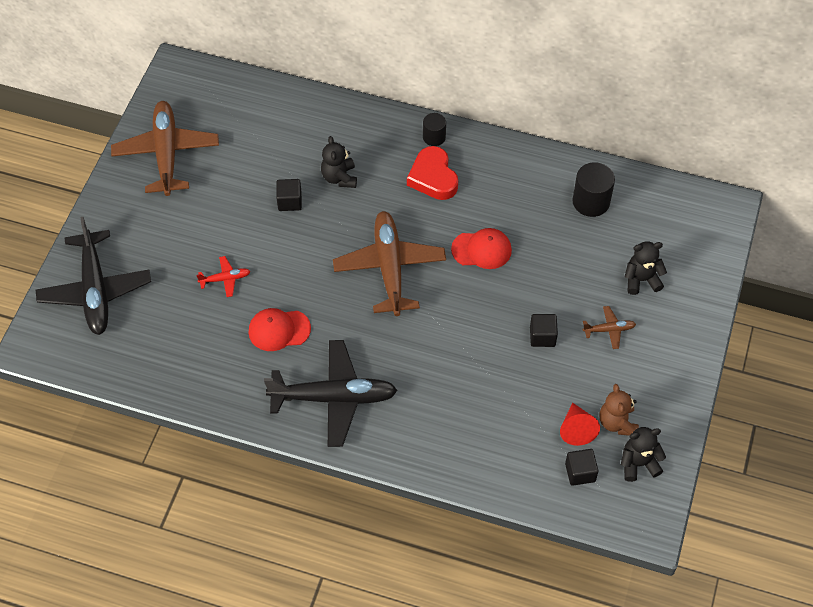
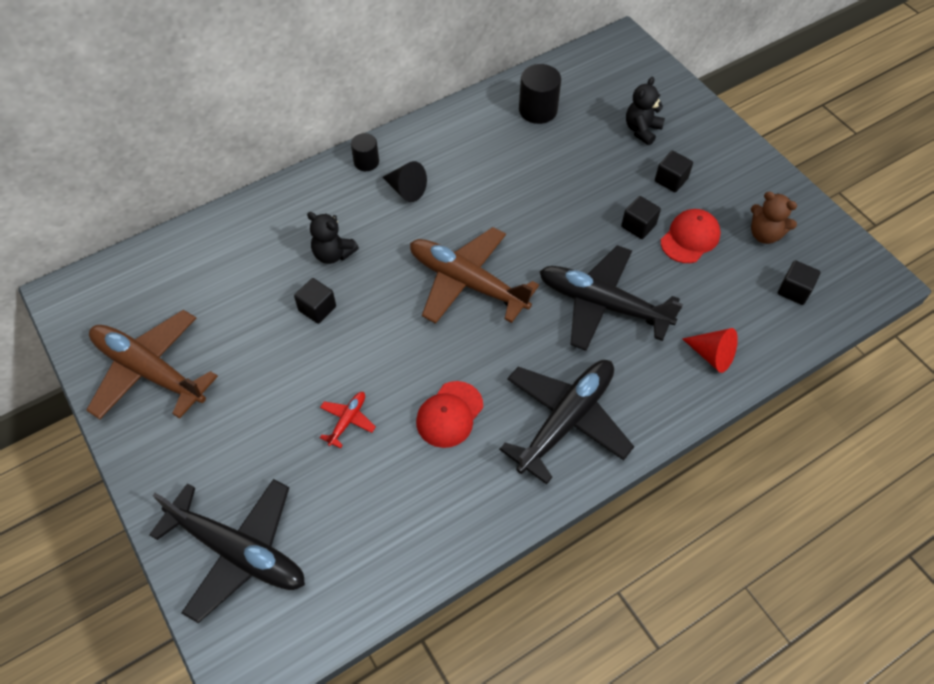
camera: 50 degrees left, 0 degrees up
(433, 177) = (406, 190): red heart -> black cone
(448, 359) = (602, 304): none -> black plane
(481, 250) = (513, 207): red cap -> red cap (690, 238)
(576, 429) = (749, 264): red cone -> red cone (712, 355)
(609, 330) = (671, 180): brown plane -> black cube
(638, 464) = (815, 247): black teddy bear -> none

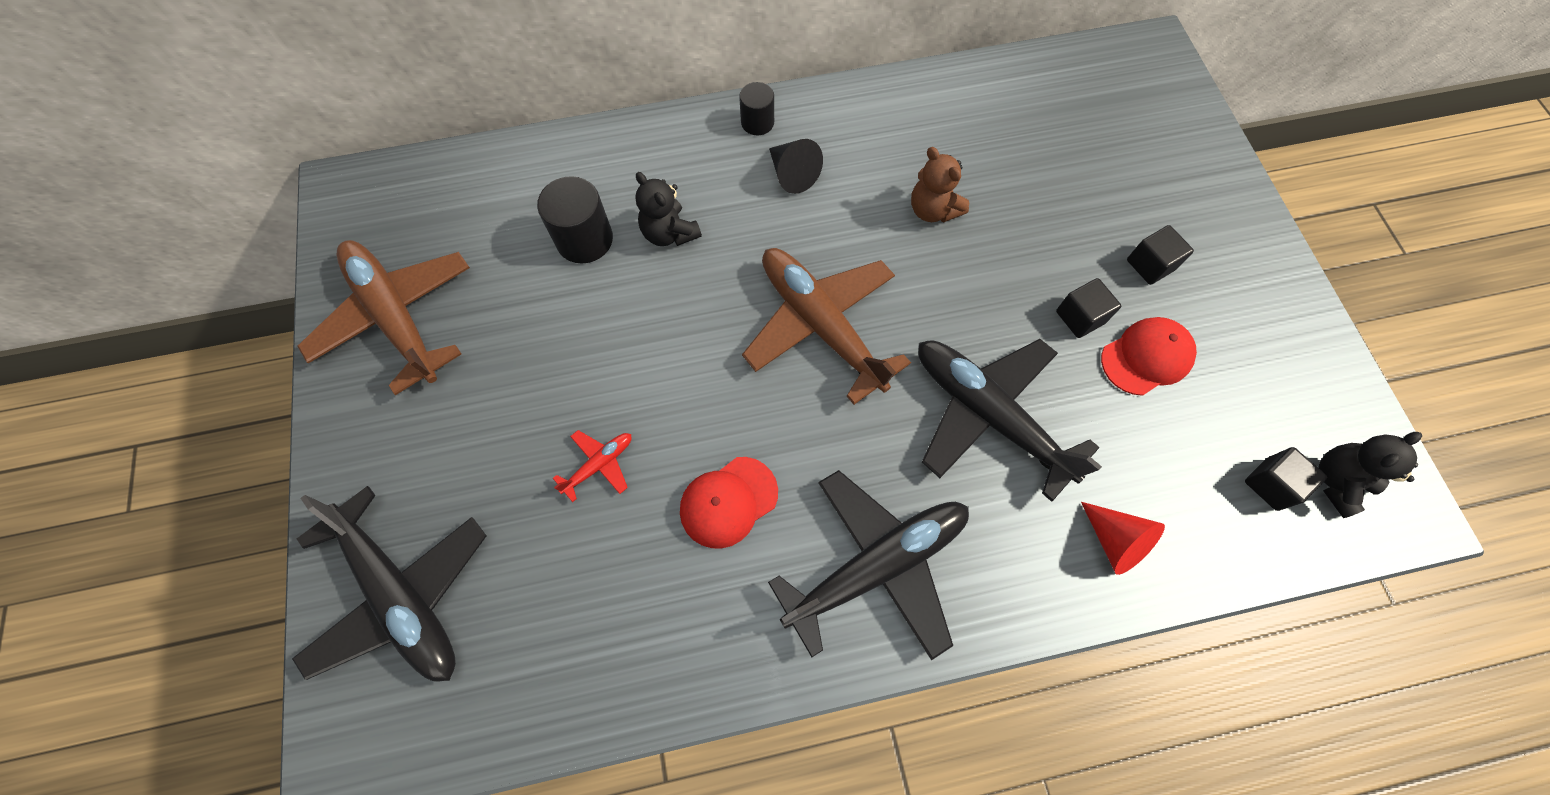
camera: 20 degrees right, 10 degrees up
(317, 308) = (622, 300): black cube -> none
(538, 110) = (1004, 114): black cylinder -> black cylinder (584, 239)
(642, 130) = (1135, 181): black teddy bear -> black teddy bear (1337, 482)
(764, 234) = (1257, 386): brown teddy bear -> brown teddy bear (932, 210)

